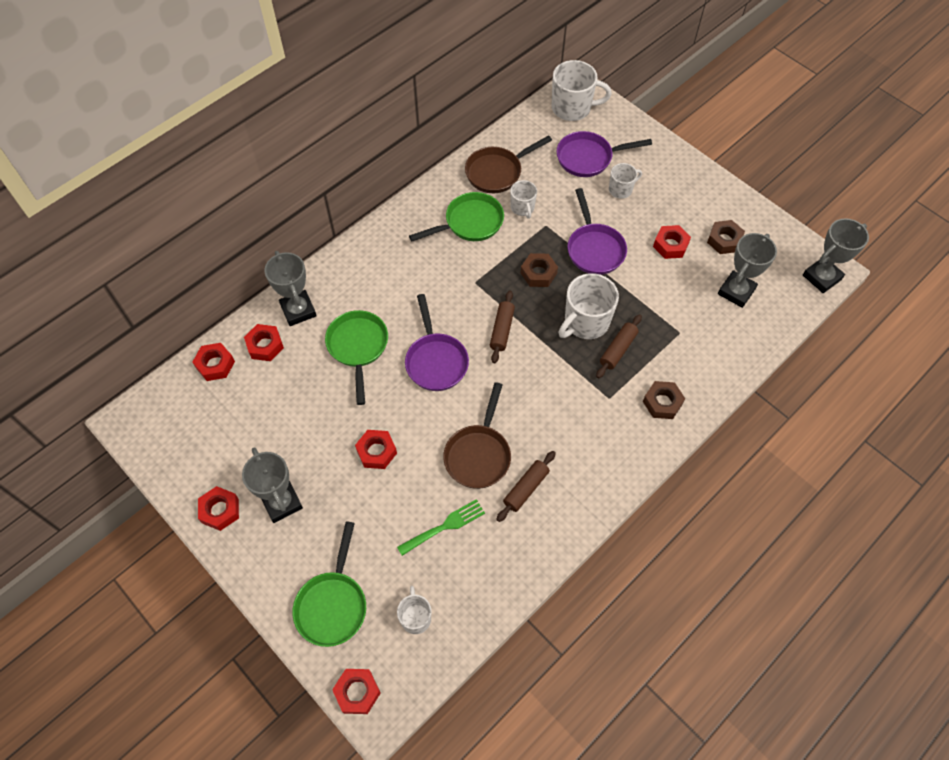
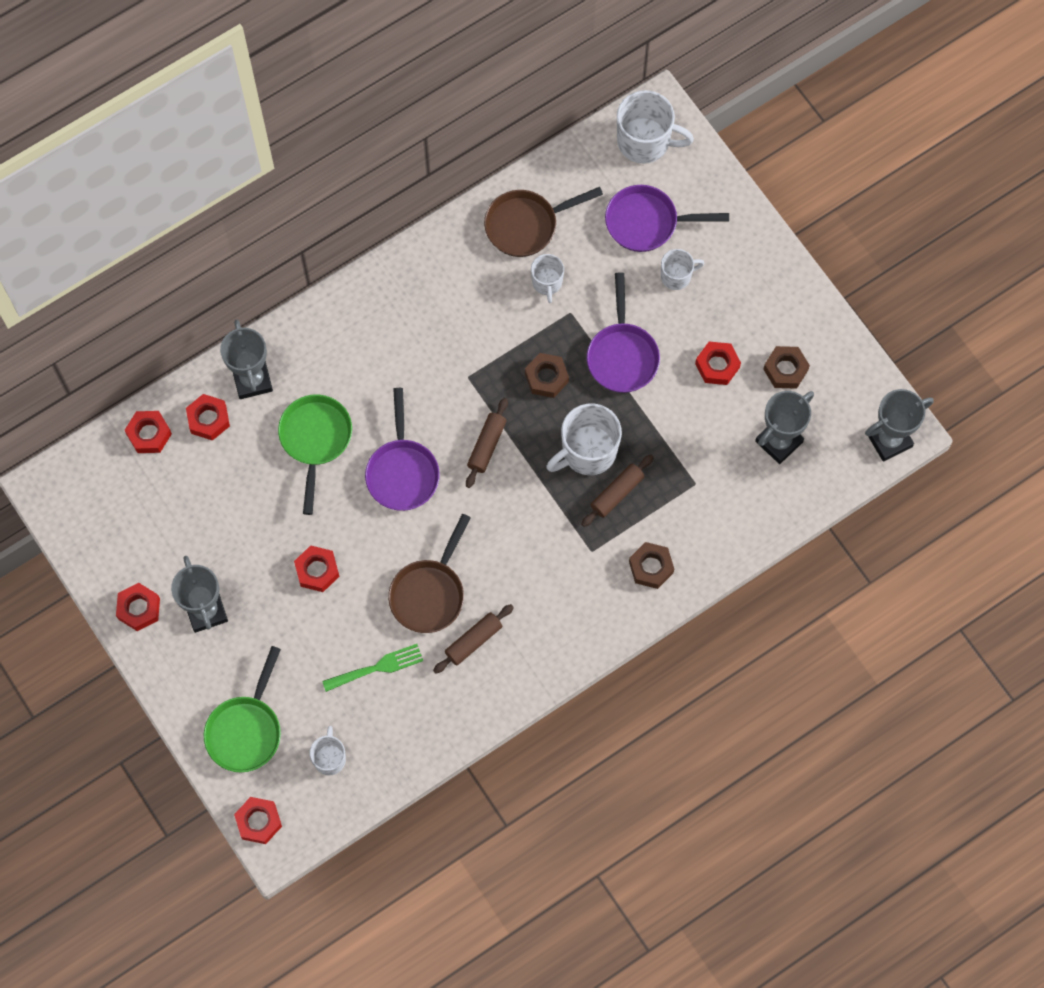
camera: 10 degrees right, 10 degrees up
(469, 223) = (477, 294): green pan -> none

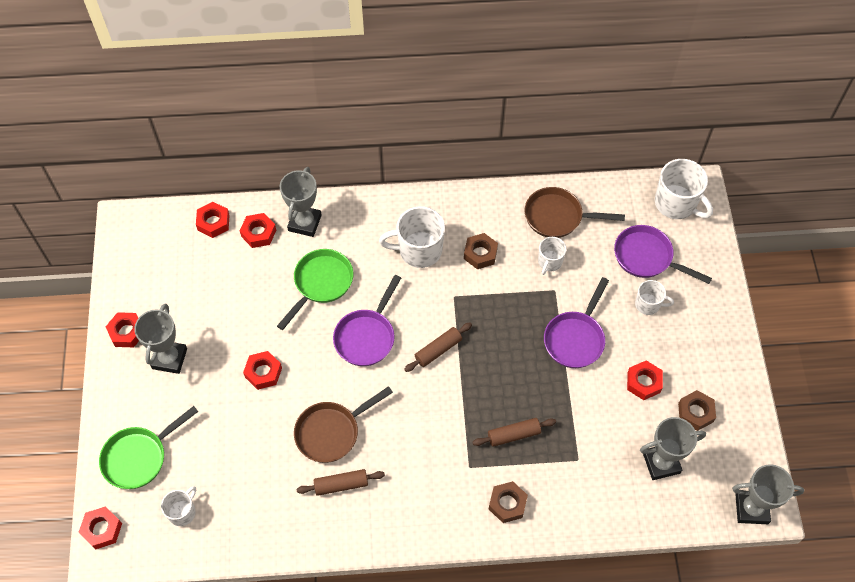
camera: 30 degrees right, 10 degrees down
(377, 667) = (260, 465): green fork -> none
(546, 377) = (510, 325): brown nut -> brown nut (480, 254)
(587, 452) = (509, 393): white mug -> white mug (418, 250)

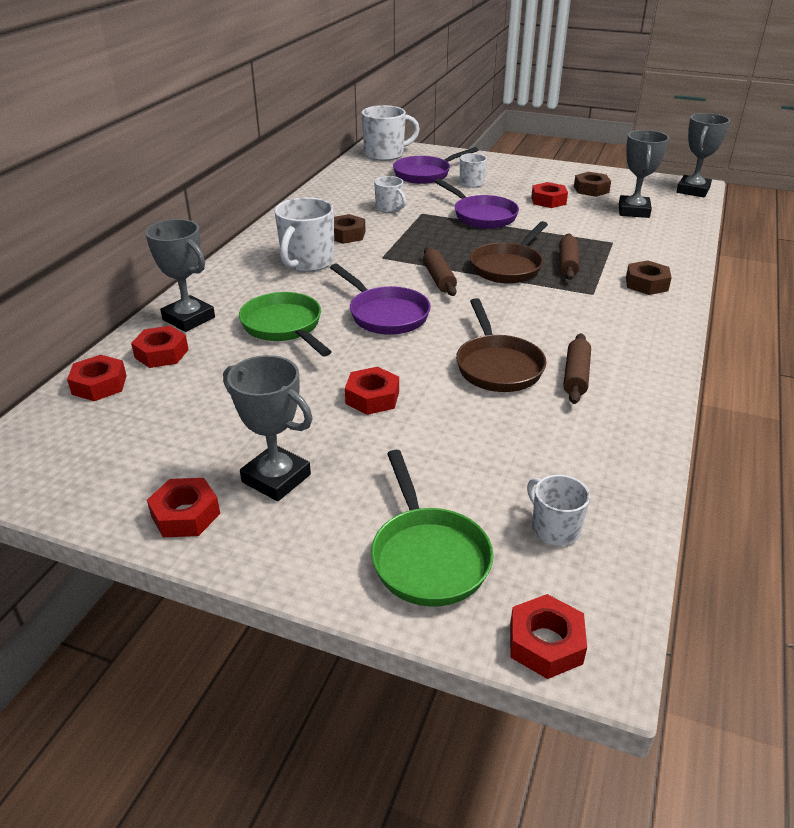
camera: 65 degrees left, 25 degrees down
(558, 217) = (345, 195): brown pan -> brown pan (508, 267)

